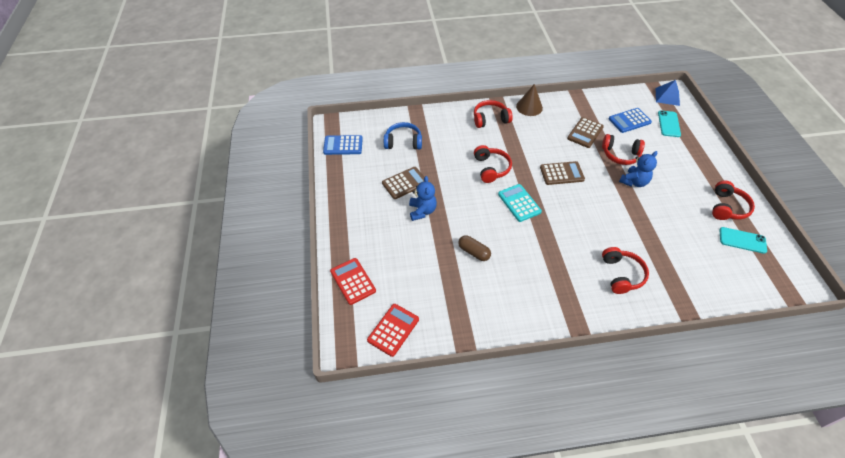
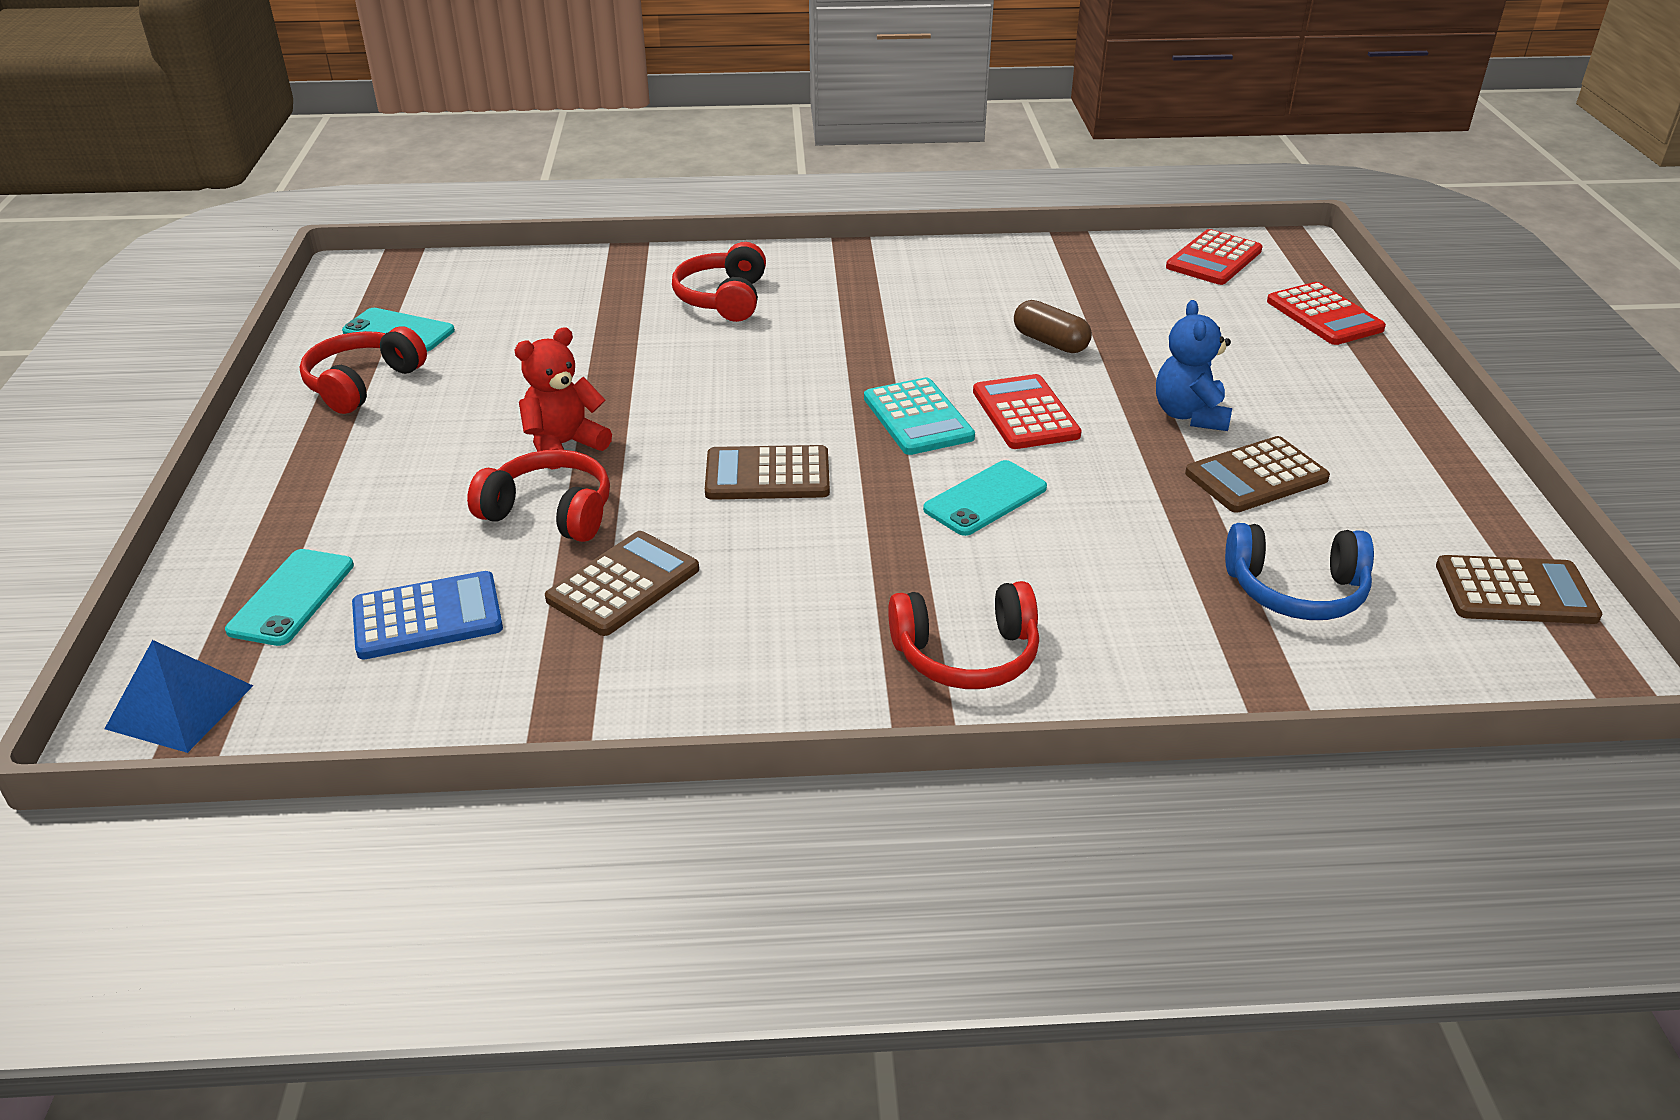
camera: 175 degrees left, 15 degrees down
(343, 145) = (1515, 592): blue calculator -> brown calculator
(481, 208) = (1025, 413): none -> red calculator
(491, 168) = (985, 499): red headphones -> turquoise phone
(529, 107) = (794, 695): brown cone -> none
(634, 182) = (564, 445): blue teddy bear -> red teddy bear

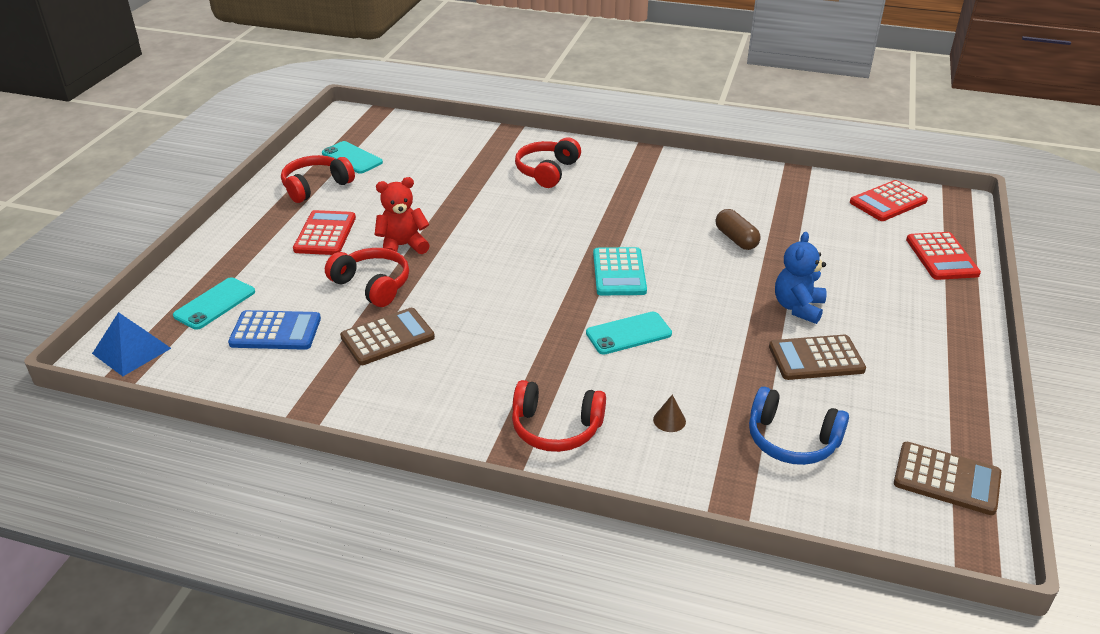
camera: 20 degrees right, 0 degrees up
(767, 475) = (507, 289): brown calculator -> none
(1025, 413) = (689, 284): red calculator -> red calculator (325, 234)
(1118, 604) = (669, 420): none -> brown cone

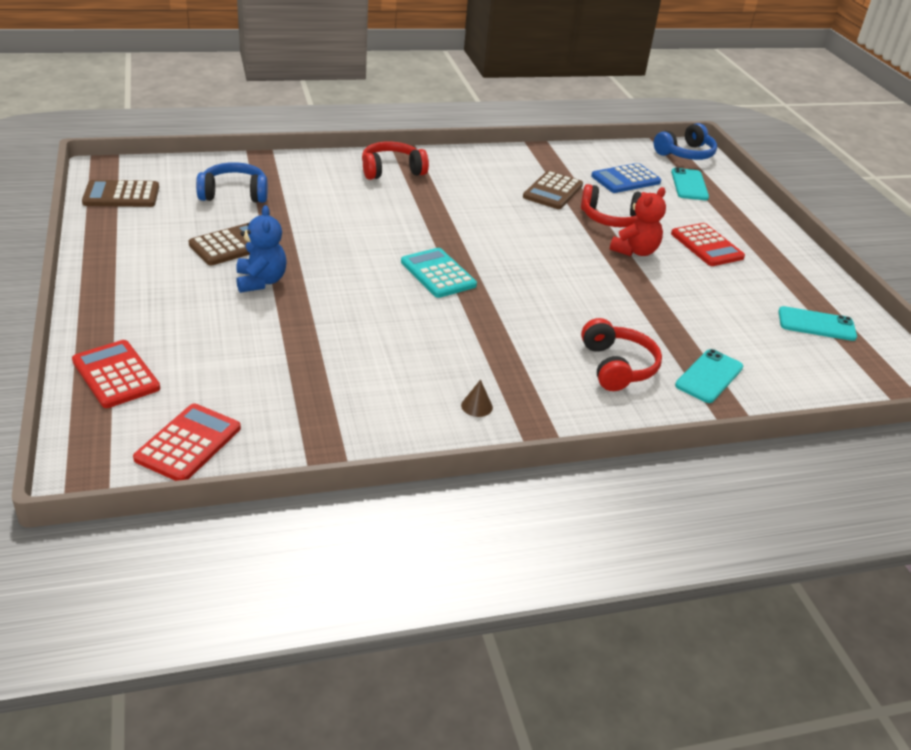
camera: 145 degrees right, 0 degrees up
(131, 351) = (685, 154): blue pyramid -> blue headphones
(316, 186) = (789, 284): red headphones -> none
(628, 333) = (390, 230): turquoise phone -> turquoise phone (709, 376)
(669, 420) = (323, 188): brown cone -> brown cone (477, 406)
(736, 239) = (352, 336): brown capsule -> none

